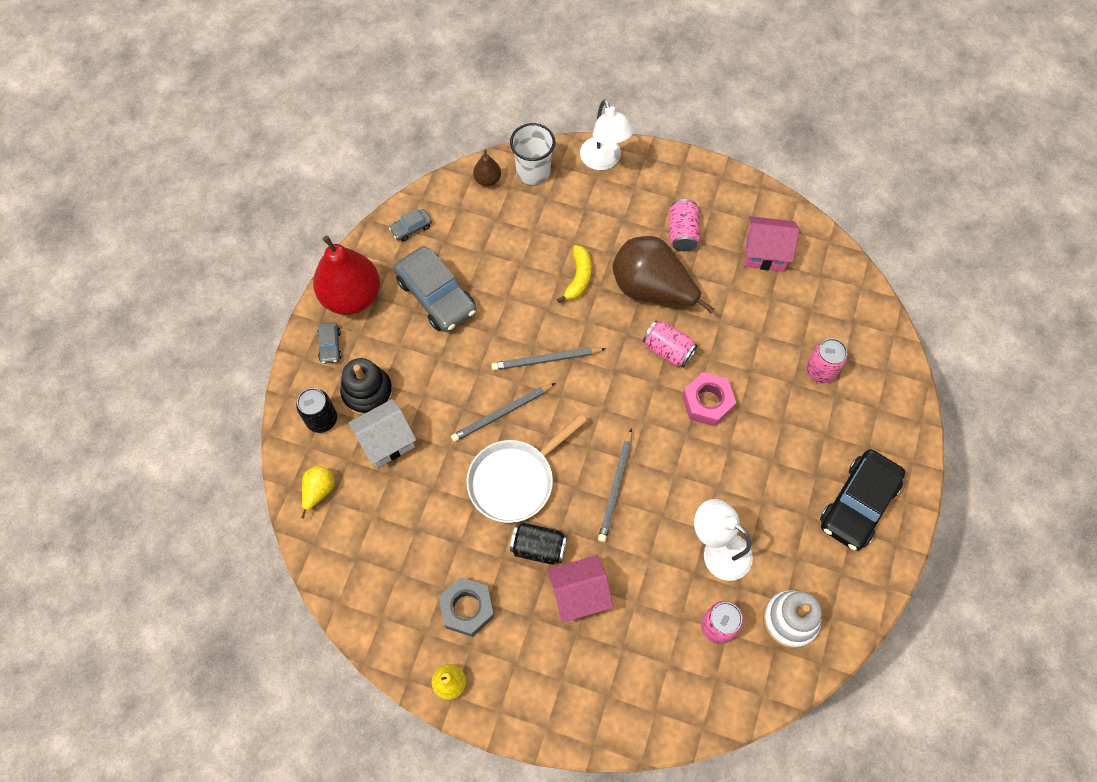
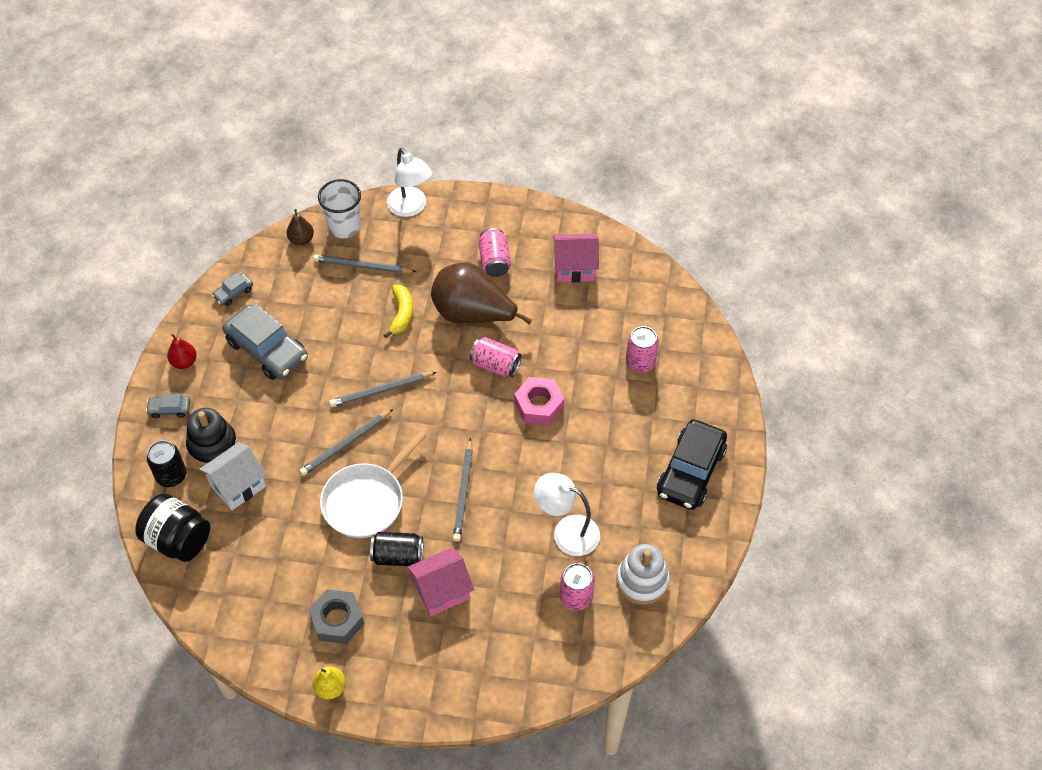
camera: 10 degrees left, 10 degrees down
(319, 491) = (178, 540): yellow pear -> black jar
(330, 346) = (169, 409): grey car -> grey car turned 105 degrees clockwise
(351, 296) = (184, 362): red pear -> red pear, size x0.45
(545, 218) = (362, 266): none -> grey pencil

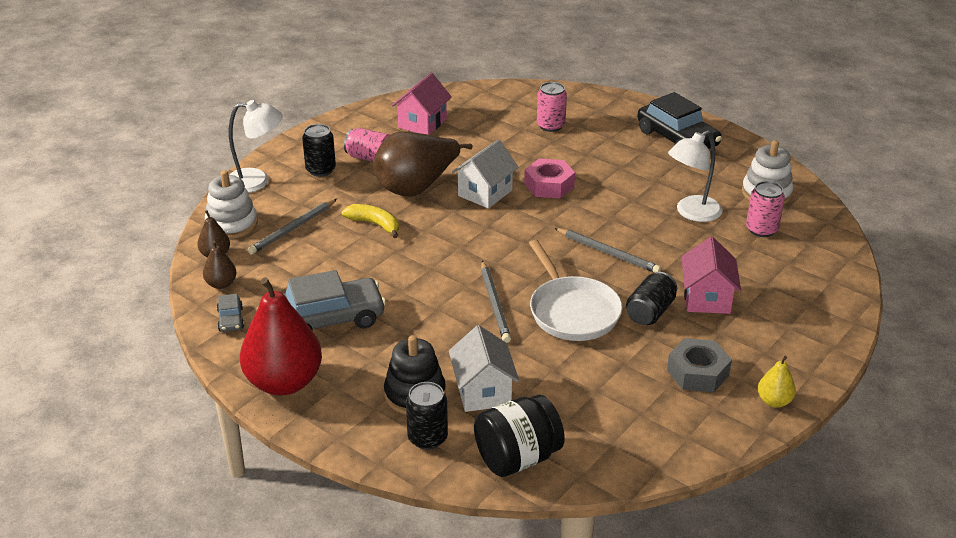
camera: 60 degrees left, 20 degrees down
(169, 409) = (337, 412): grey car -> none
(184, 362) = (284, 382): red pear -> red pear, size x2.20
(269, 264) = (221, 284): none -> brown pear
(344, 227) = (232, 224): white cup -> white stacking toy
(381, 391) = (452, 263): grey pencil -> none
(454, 238) = (320, 170): none -> black can
(495, 365) = (485, 193): pink can -> white house

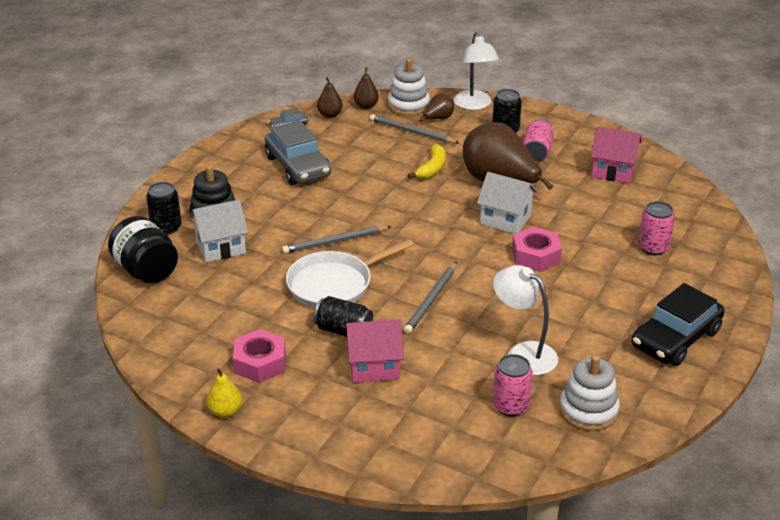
camera: 80 degrees right, 0 degrees up
(273, 208) = (438, 119): none -> brown pear
(284, 382) = (221, 159): red pear -> none
(697, 372) = (260, 363): grey nut -> pink nut

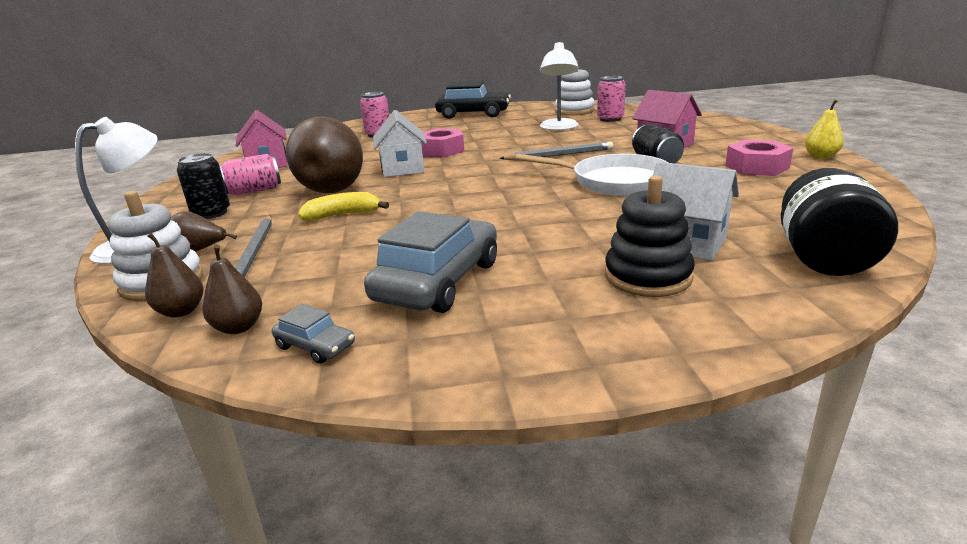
camera: 125 degrees left, 10 degrees down
(166, 227) = (741, 294): black can -> none
(335, 242) = (556, 203): grey pencil -> none

